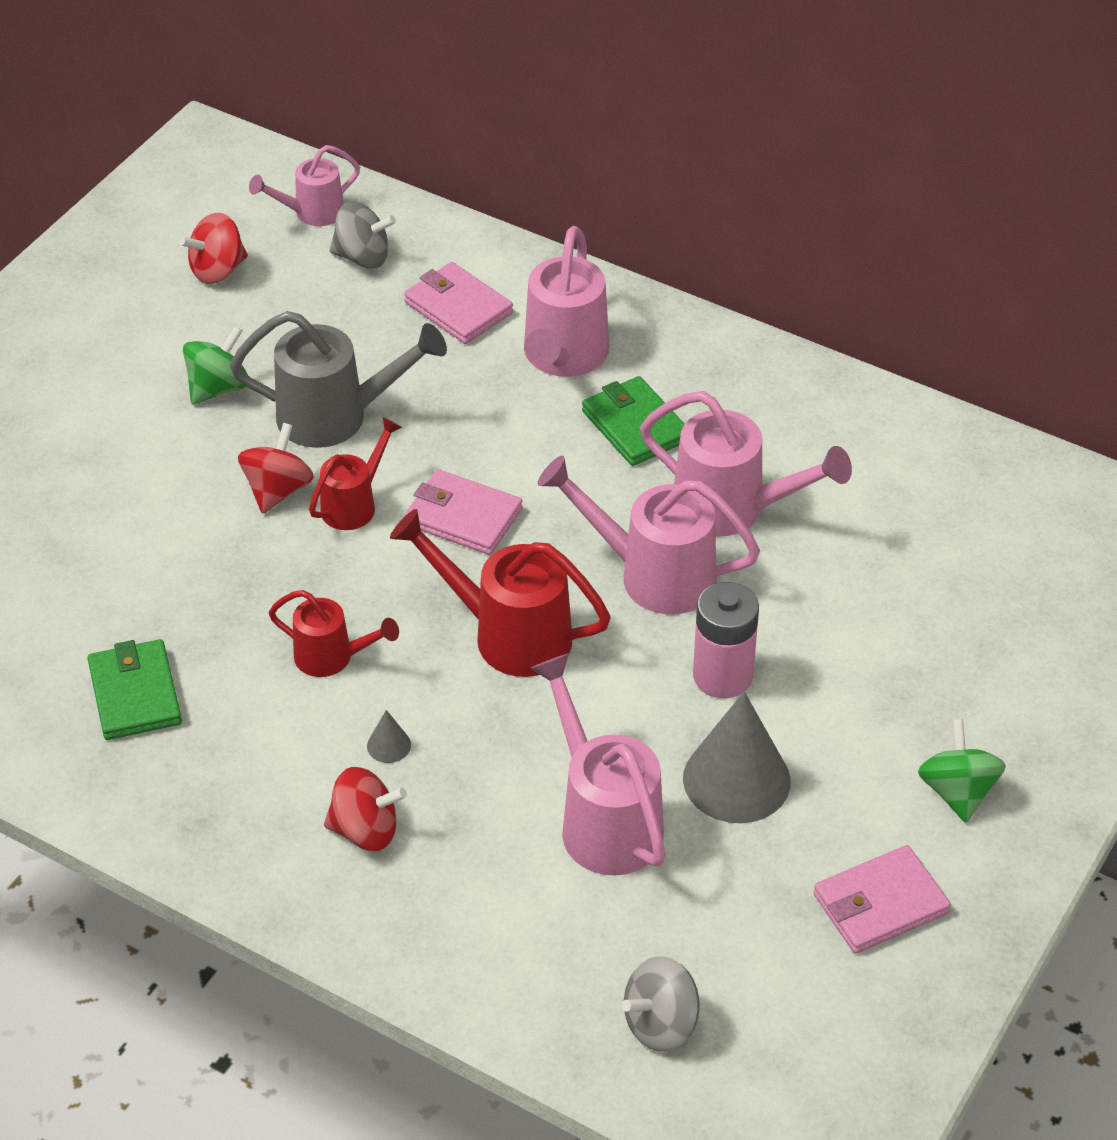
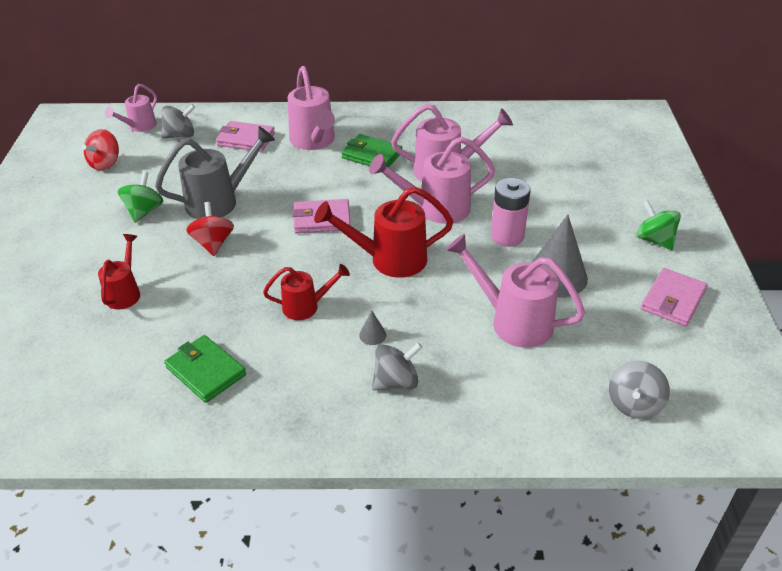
camera: 30 degrees left, 5 degrees down
(354, 504) = (260, 235): red watering can -> red watering can (125, 293)
(365, 830) = (396, 382): red spinning top -> grey spinning top

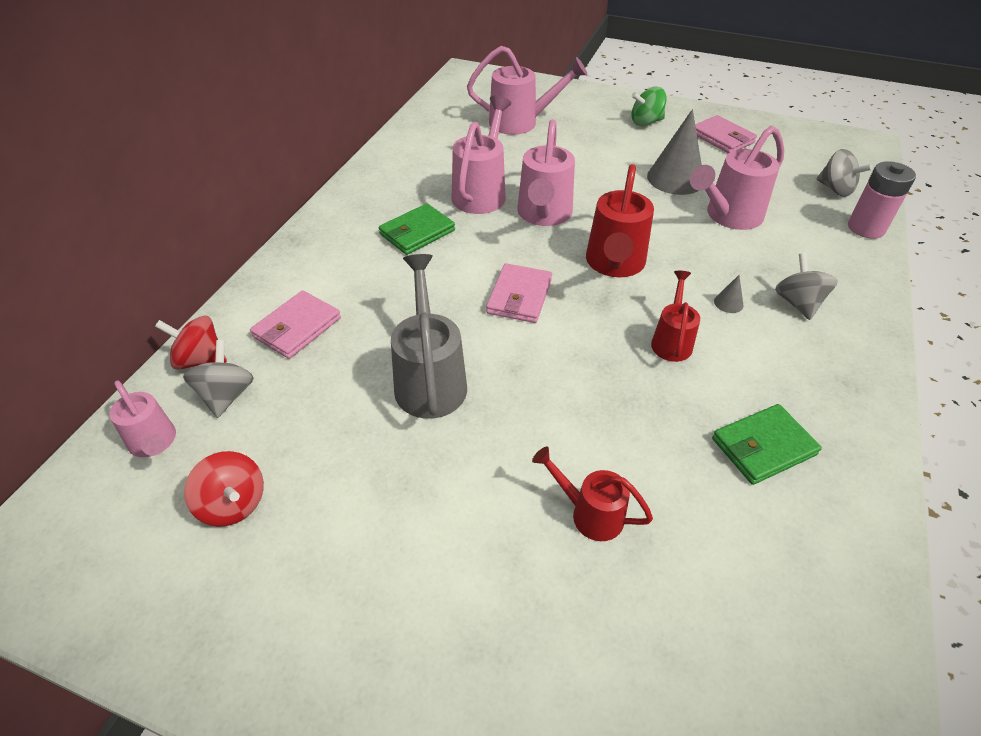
camera: 70 degrees left, 5 degrees up
(144, 211) = (403, 467): green spinning top -> none
(213, 243) = (520, 400): red spinning top -> red spinning top (200, 360)
(314, 141) = (352, 269): pink watering can -> pink watering can (520, 123)
(507, 236) = (608, 187): pink battery -> pink battery (866, 228)

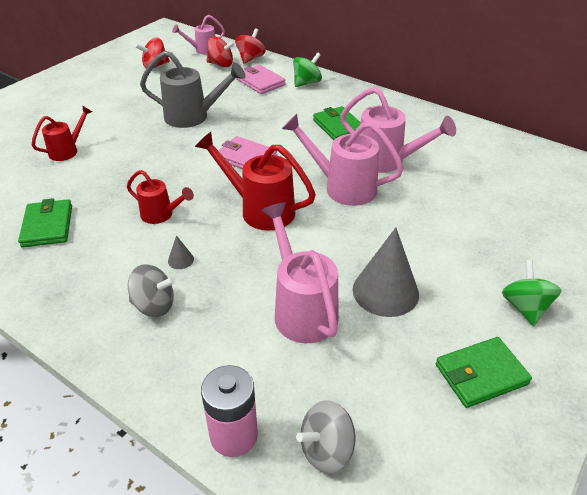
camera: 105 degrees right, 5 degrees down
(226, 395) = (221, 64): grey spinning top -> red spinning top
(294, 277) = (307, 83): none -> green spinning top
(520, 123) = (518, 204): pink watering can -> none
(722, 138) = (481, 374): pink wallet -> green wallet

